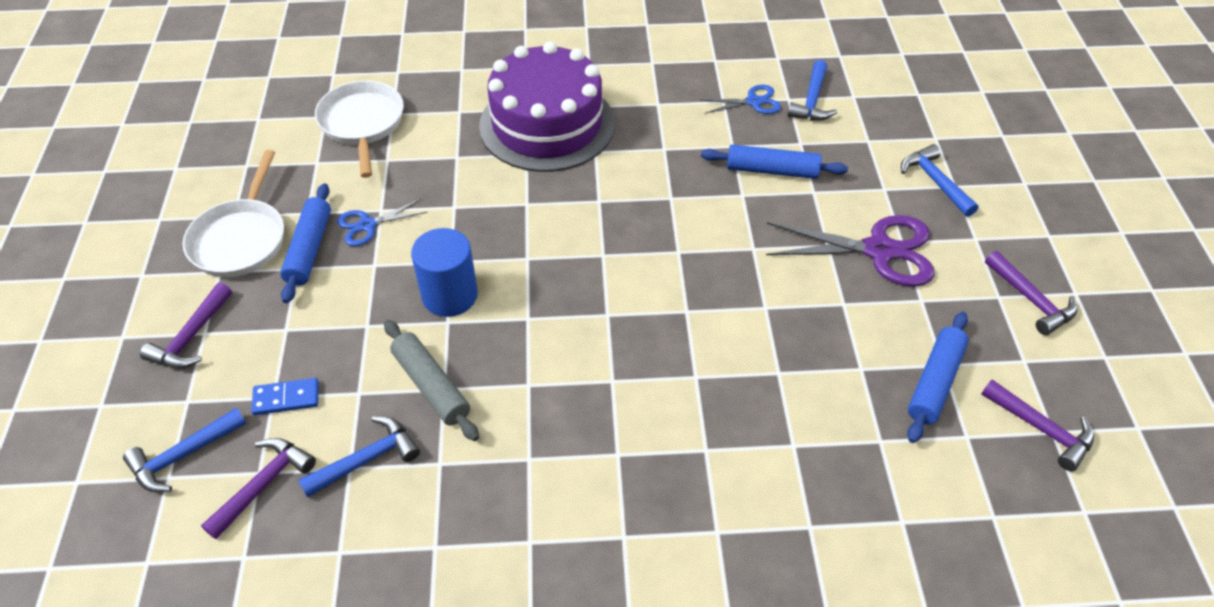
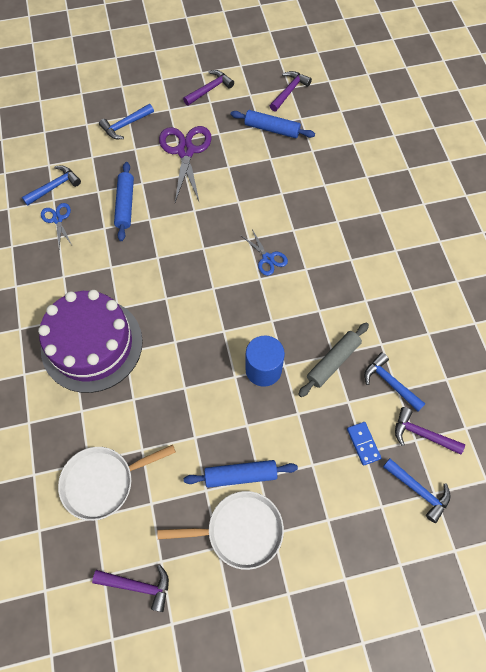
camera: 100 degrees left, 15 degrees up
(191, 337) = (333, 527): purple hammer -> purple hammer (138, 586)
(367, 225) = (211, 442): blue scissors -> blue scissors (268, 258)
(812, 101) = (55, 187): blue hammer -> blue hammer turned 45 degrees counterclockwise

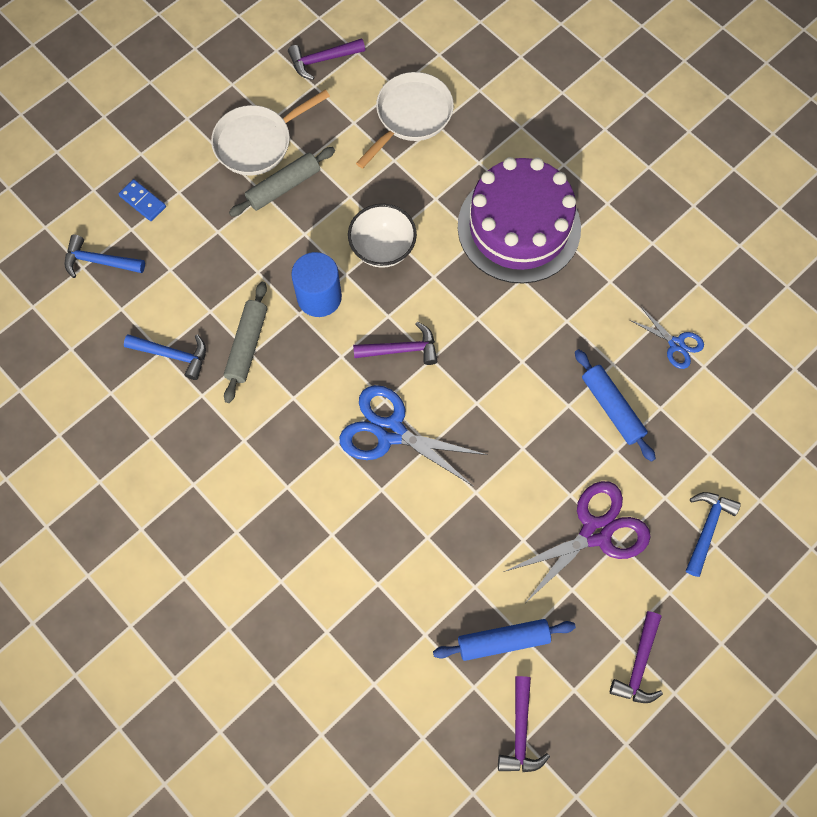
camera: 150 degrees right, 5 degrees up
(55, 187) = (717, 384): blue hammer -> none
(185, 151) = (595, 532): purple scissors -> purple scissors turned 90 degrees counterclockwise
(196, 381) = (382, 248): none -> white bowl
(240, 475) = (283, 186): blue rolling pin -> grey rolling pin
(268, 258) = (390, 431): blue scissors -> blue scissors, size x1.85
(363, 444) = (175, 277): blue domino -> blue domino (143, 201)
(421, 434) = (116, 318): purple hammer -> purple hammer (401, 349)

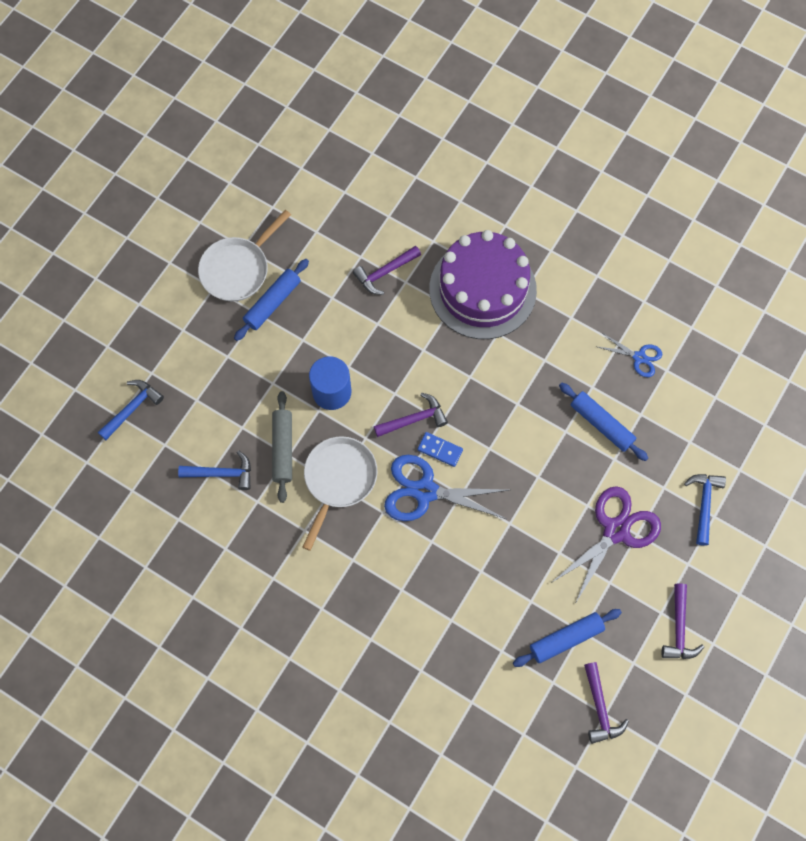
camera: 15 degrees left, 0 degrees up
(99, 261) = (132, 408): blue hammer -> blue hammer turned 135 degrees clockwise
(143, 201) = (154, 346): blue domino -> blue domino (440, 450)
(283, 186) = (272, 303): grey rolling pin -> blue rolling pin
(322, 60) = (272, 182): purple hammer -> purple hammer (384, 273)
(382, 248) = (373, 336): white bowl -> none
(410, 116) = (363, 214): white pan -> white pan (338, 480)

